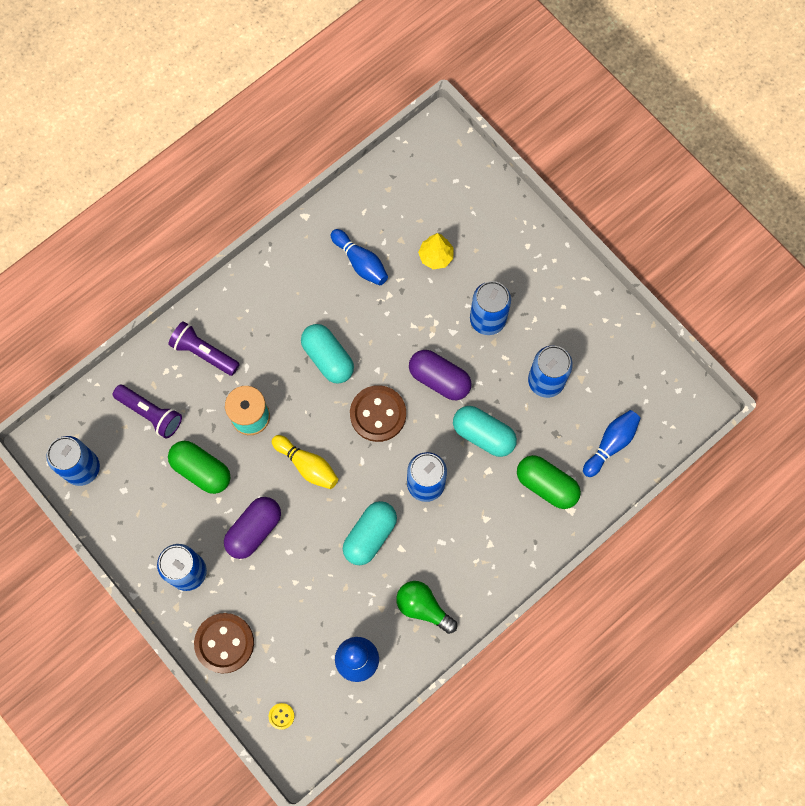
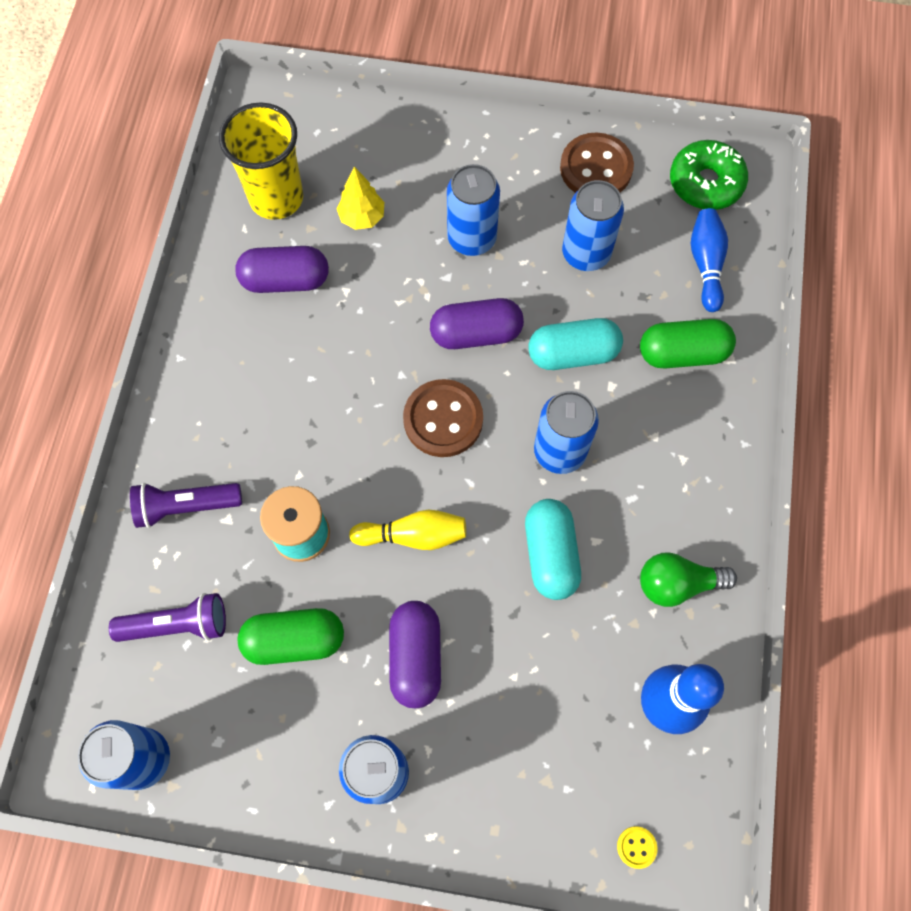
camera: 40 degrees left, 5 degrees down
(224, 643) = (495, 819): brown button -> brown button (596, 168)
(328, 358) = (336, 404): turquoise capsule -> none
(360, 262) = (285, 280): blue bowling pin -> purple capsule
(397, 206) = (276, 198): none -> yellow cup
(659, 394) = (705, 183): none -> green donut

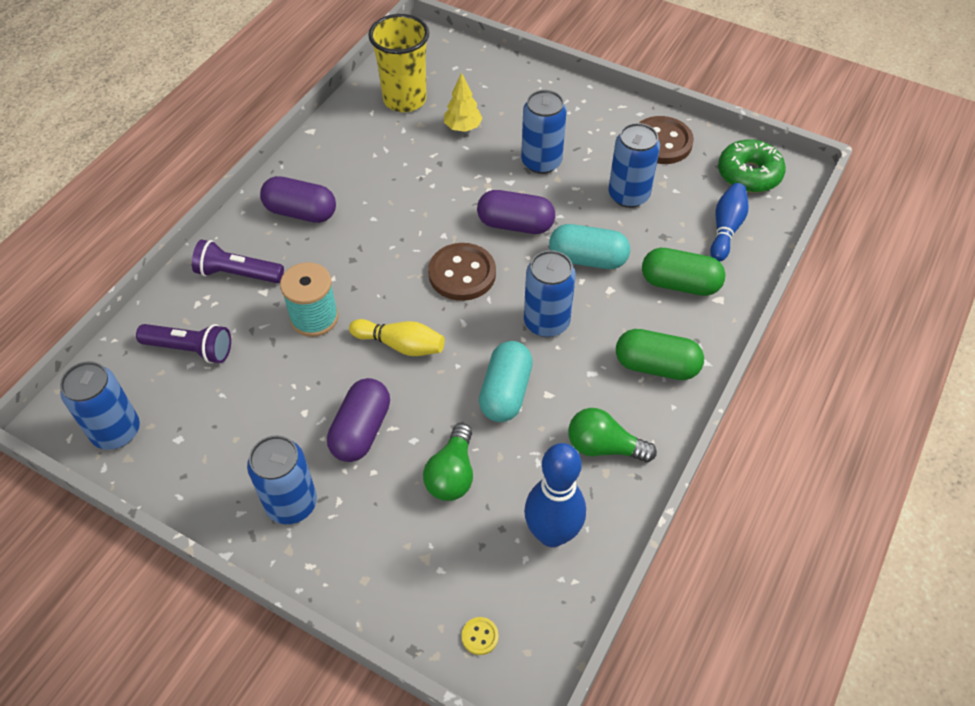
camera: 20 degrees right, 15 degrees down
(285, 280) = (385, 151): purple capsule -> purple capsule (301, 212)
(294, 640) = (272, 388): green capsule -> green capsule (656, 366)
(534, 674) = (452, 474): none -> green light bulb

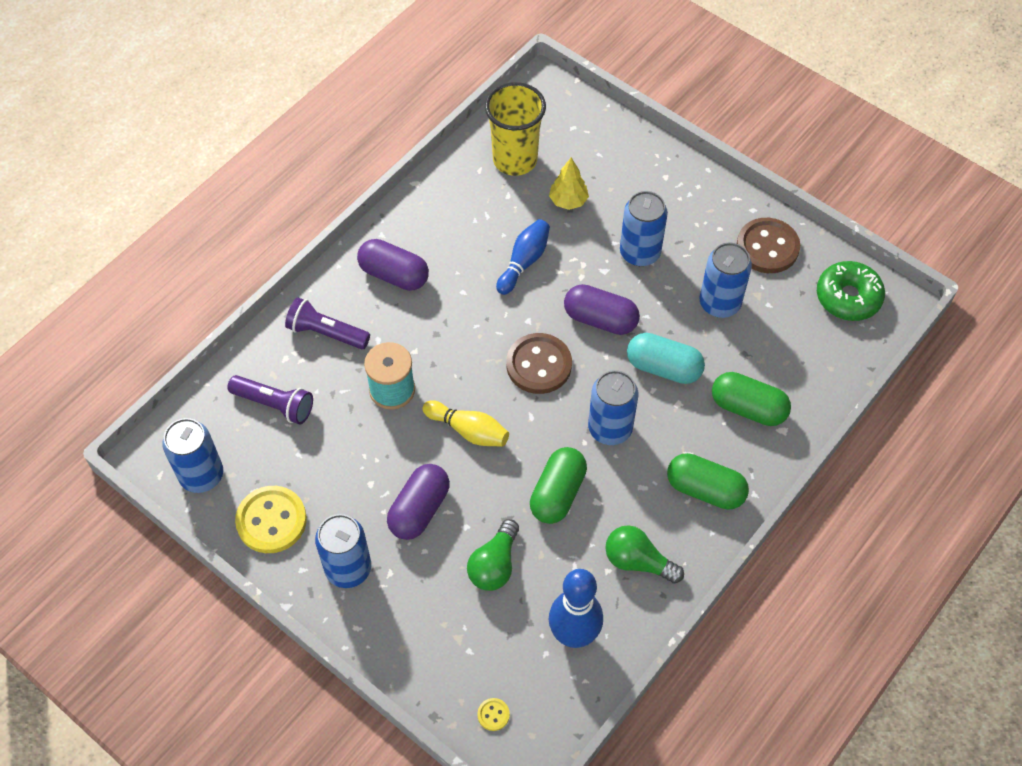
camera: 10 degrees right, 5 degrees up
(199, 466) = (271, 521): none -> yellow button
(505, 392) = (557, 493): turquoise capsule -> green capsule
(726, 228) = (809, 355): blue bowling pin -> blue bowling pin (524, 262)

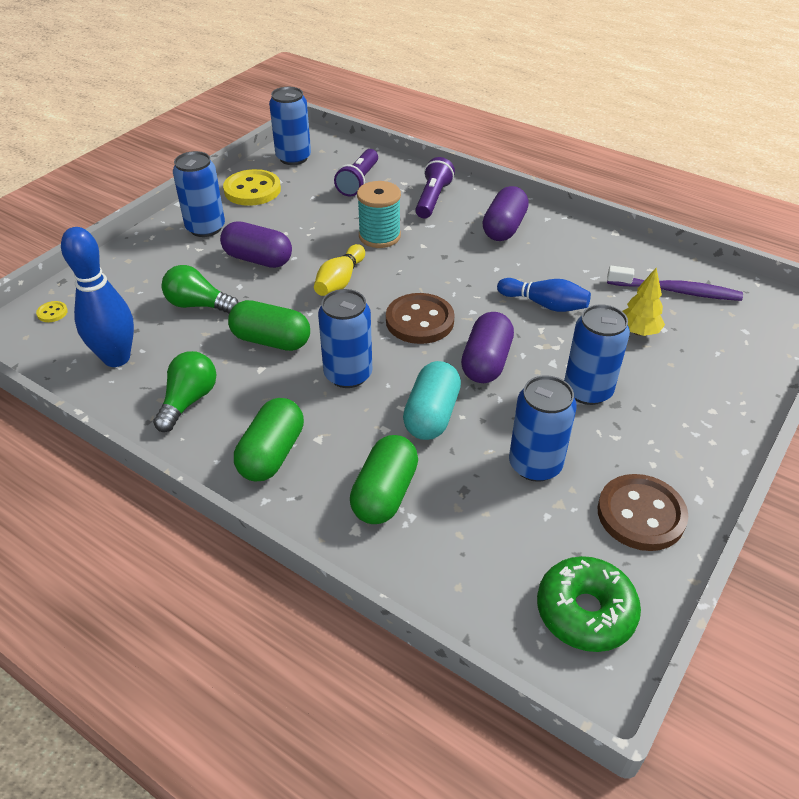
camera: 85 degrees right, 15 degrees down
(515, 160) = (676, 291): yellow cup -> purple toothbrush

